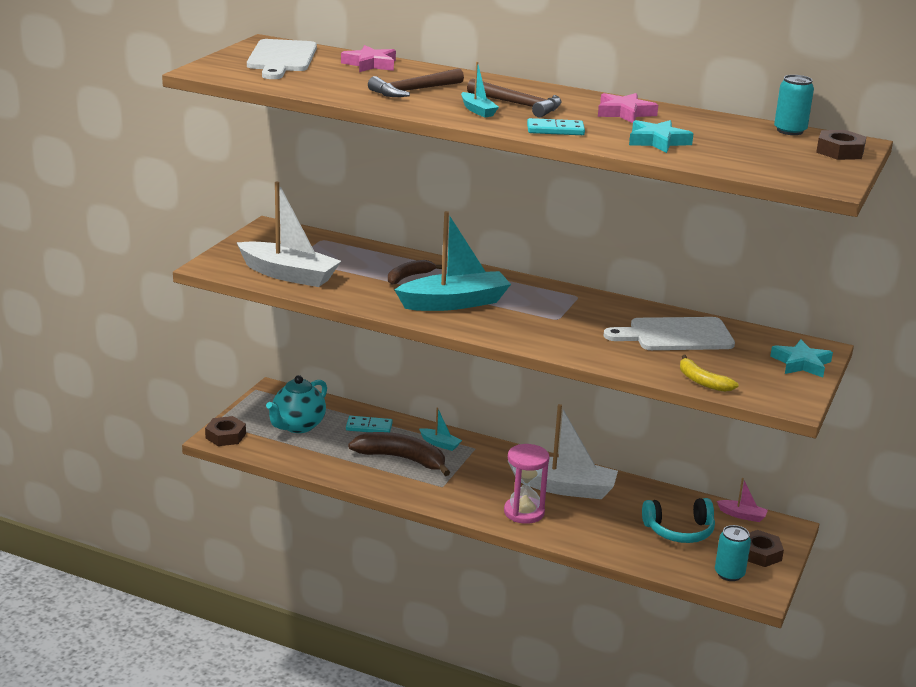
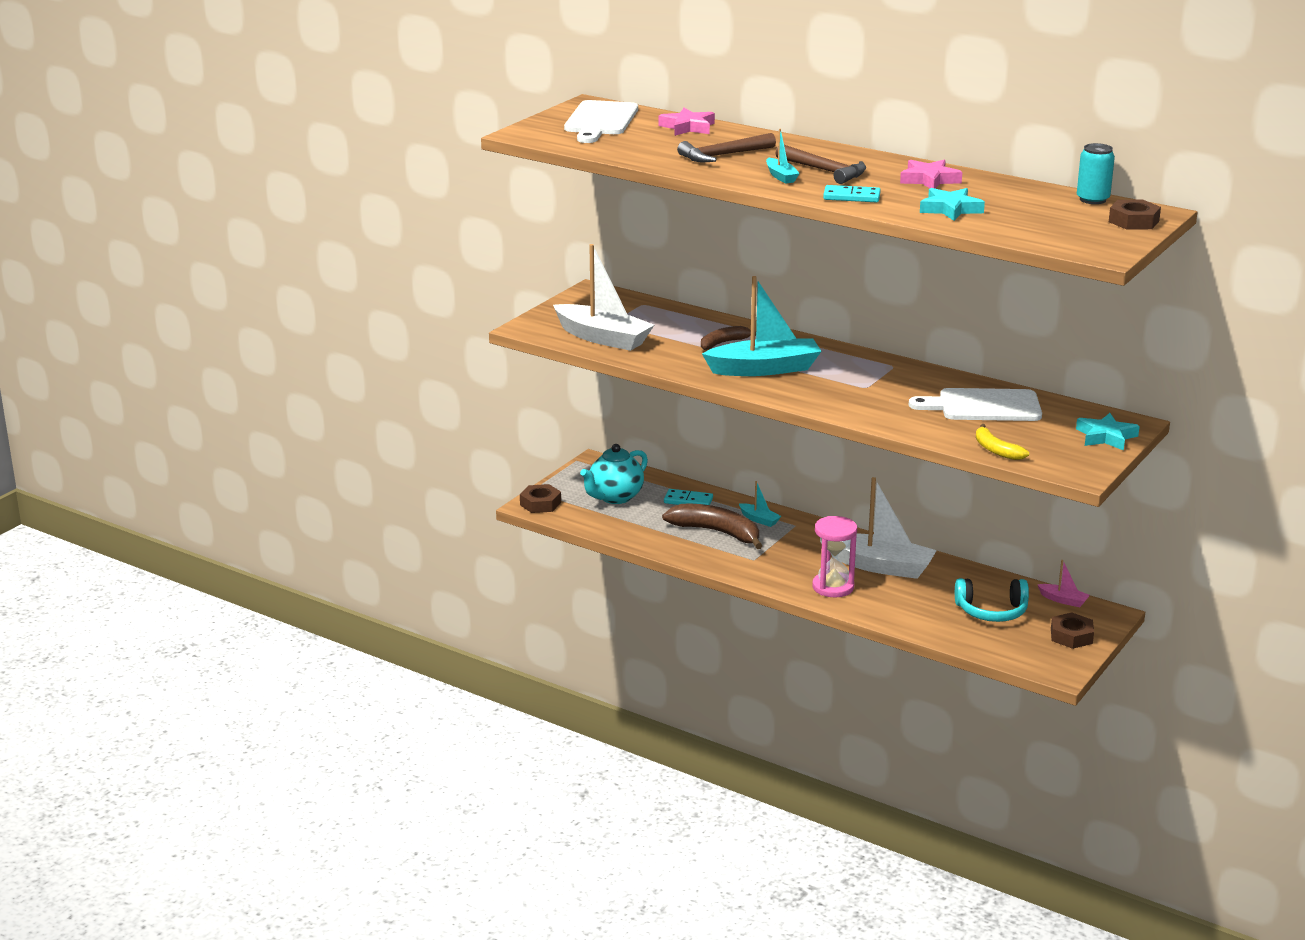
camera: 10 degrees right, 0 degrees up
(729, 574) = (1033, 652): turquoise can -> none

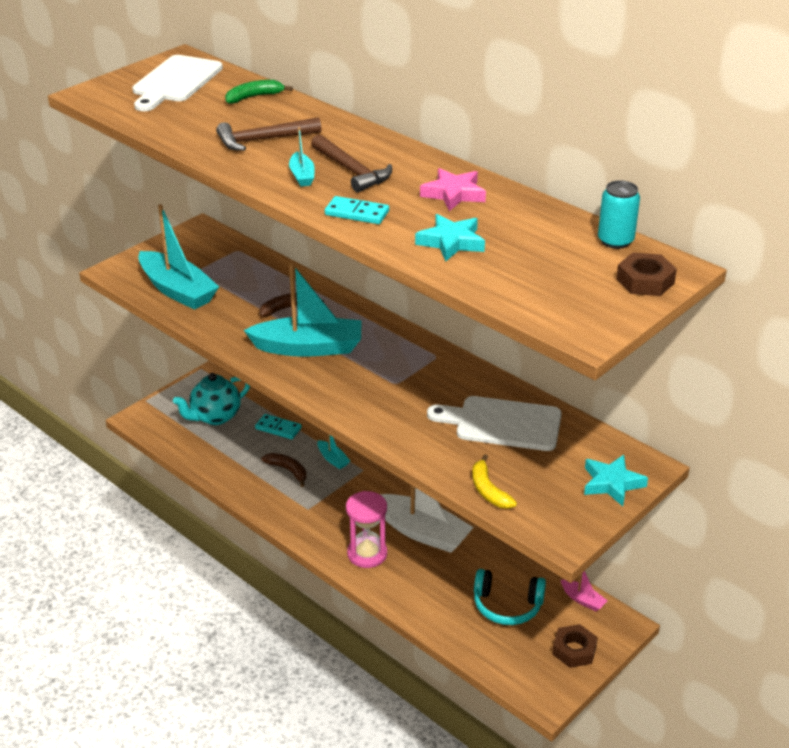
camera: 10 degrees right, 10 degrees up
(540, 504) = (146, 417): brown nut -> none
(603, 338) = (177, 290): white boat -> turquoise boat
(688, 127) = (254, 97): pink star -> green banana
(717, 532) = (288, 470): brown banana -> brown banana, size x0.57

